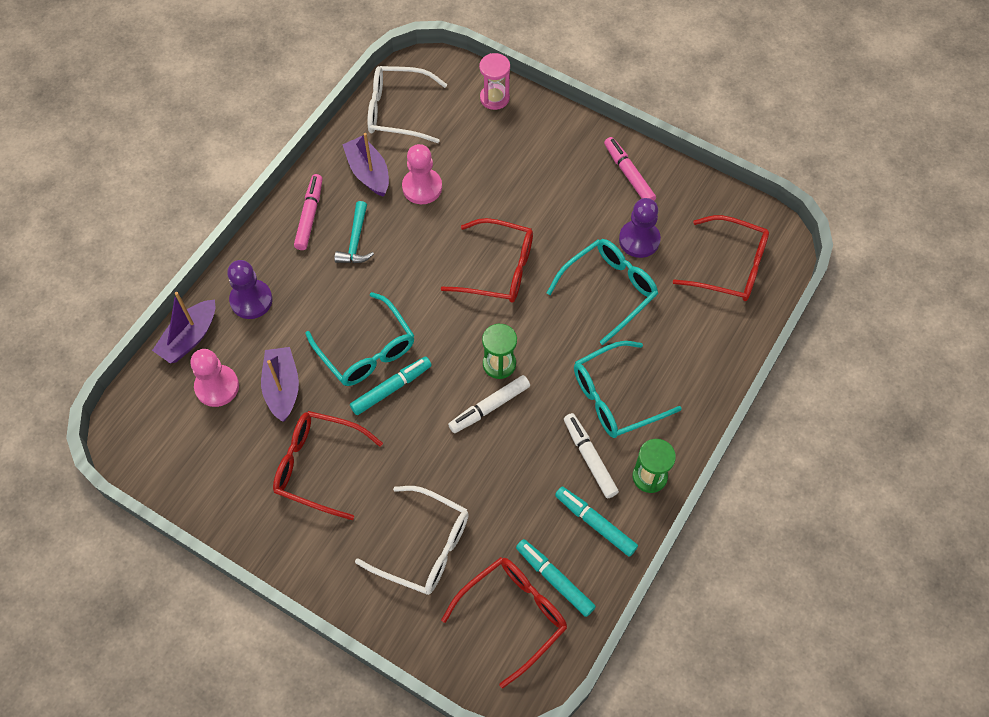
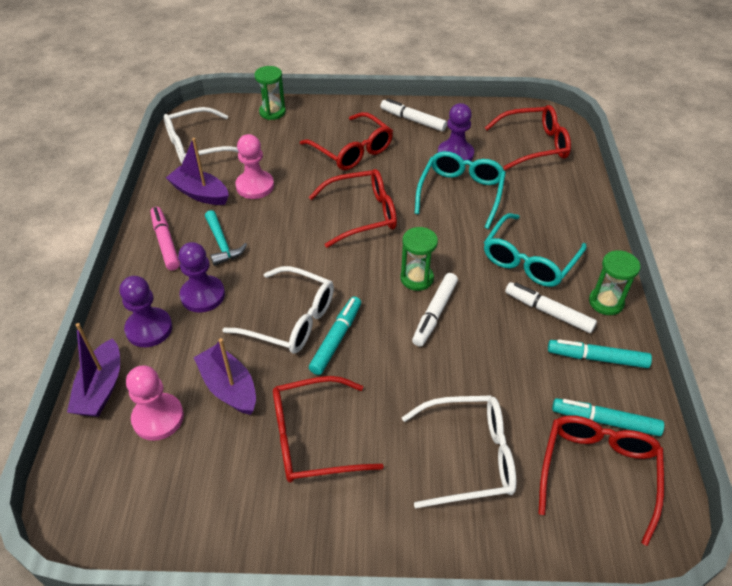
camera: 30 degrees left, 15 degrees down
(310, 288) = (203, 295): none -> purple pawn
(366, 350) = (291, 320): turquoise glasses -> white glasses
(494, 98) = (272, 112): pink hourglass -> green hourglass
(540, 186) = (352, 150): none -> red glasses
(628, 174) = (412, 120): pink marker -> white marker

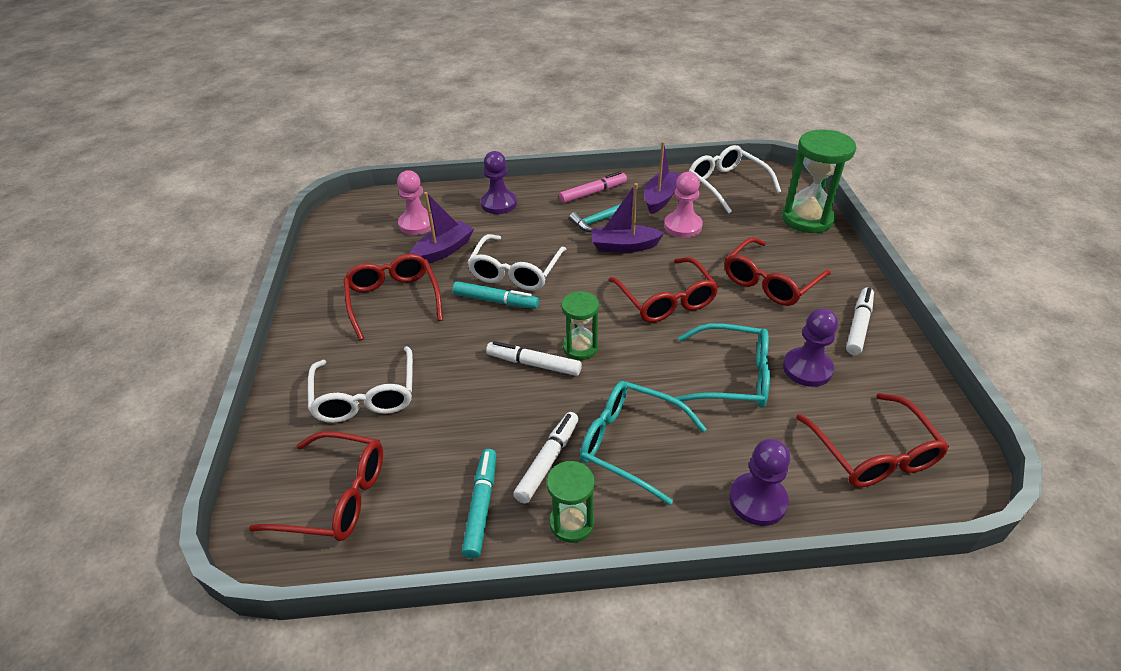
camera: 85 degrees right, 5 degrees down
(101, 388) = (443, 195): purple boat -> purple boat (624, 246)
(203, 295) = (537, 222): purple pawn -> purple pawn (757, 500)
(272, 112) = (807, 219): green hourglass -> green hourglass, size x1.72
(605, 421) = (395, 508): turquoise marker -> none

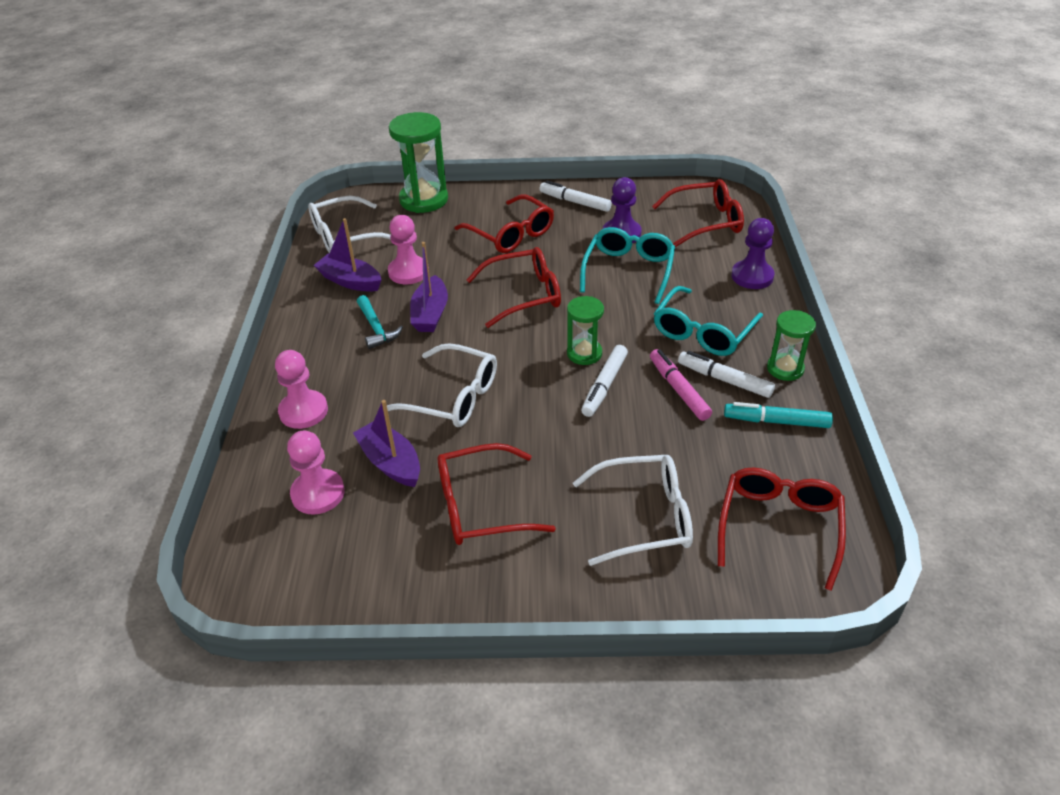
camera: 85 degrees left, 0 degrees up
(495, 301) = (501, 413): turquoise marker -> none
(499, 204) = (303, 411): purple pawn -> pink pawn
(593, 193) = (316, 329): pink marker -> pink marker (678, 390)

